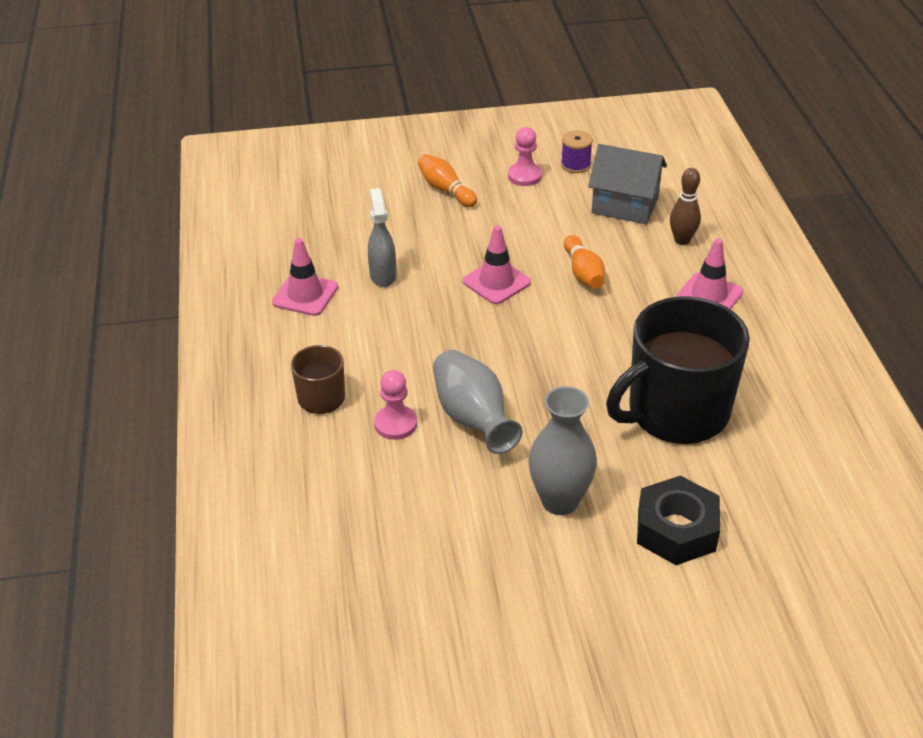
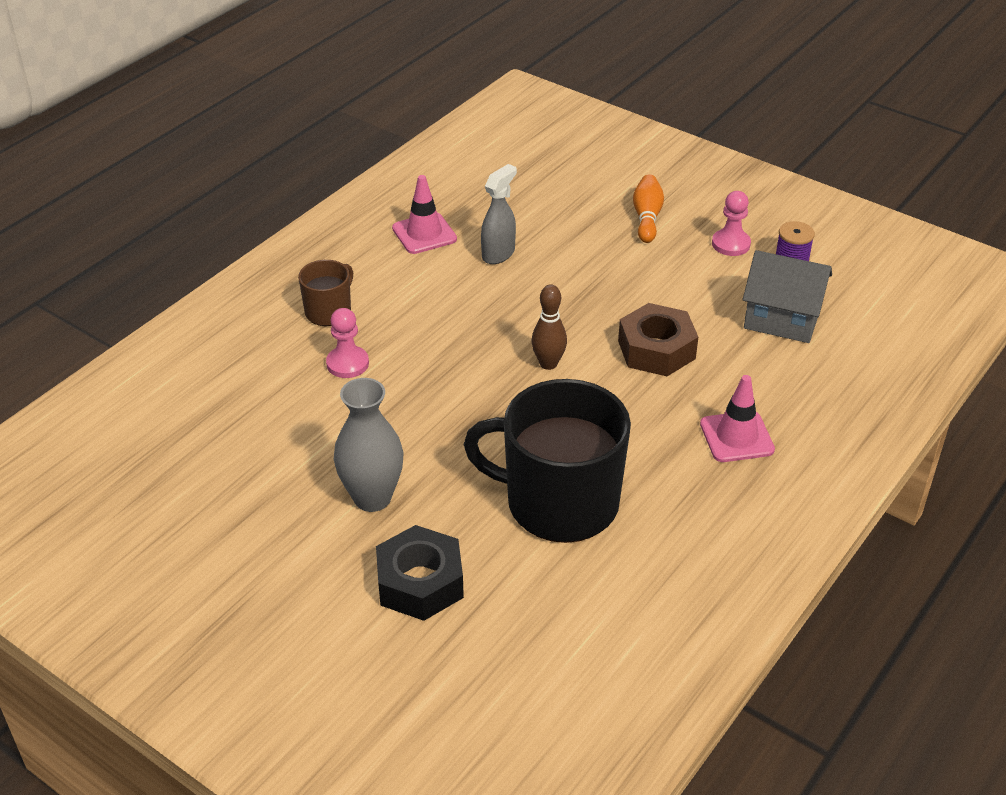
camera: 45 degrees right, 0 degrees up
(473, 418) = (403, 398): grey vase -> none
(496, 282) = (575, 312): pink traffic cone -> none
(583, 273) = (656, 350): orange bowling pin -> brown nut
(625, 205) = (782, 319): grey house -> grey house turned 45 degrees counterclockwise
(682, 240) = (787, 378): brown bowling pin -> brown bowling pin (548, 364)

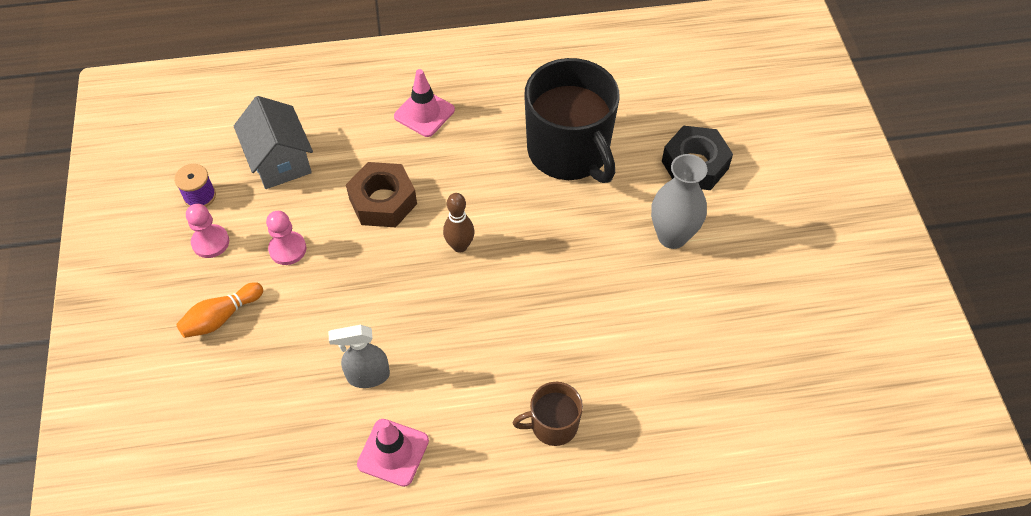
camera: 135 degrees left, 15 degrees up
(347, 364) = (588, 358): pink pawn -> pink pawn (287, 249)

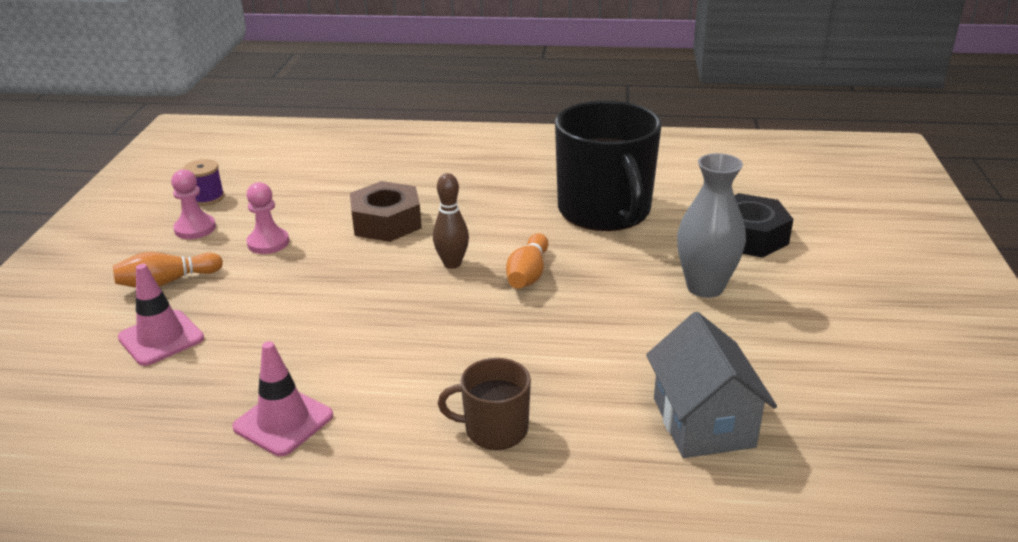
camera: 15 degrees right, 25 degrees down
(280, 161) = (299, 184): grey house -> grey house (703, 422)
(367, 376) = (293, 350): grey spray bottle -> none
(424, 113) = (461, 170): pink traffic cone -> pink traffic cone (161, 338)
(527, 247) = (528, 274): none -> orange bowling pin

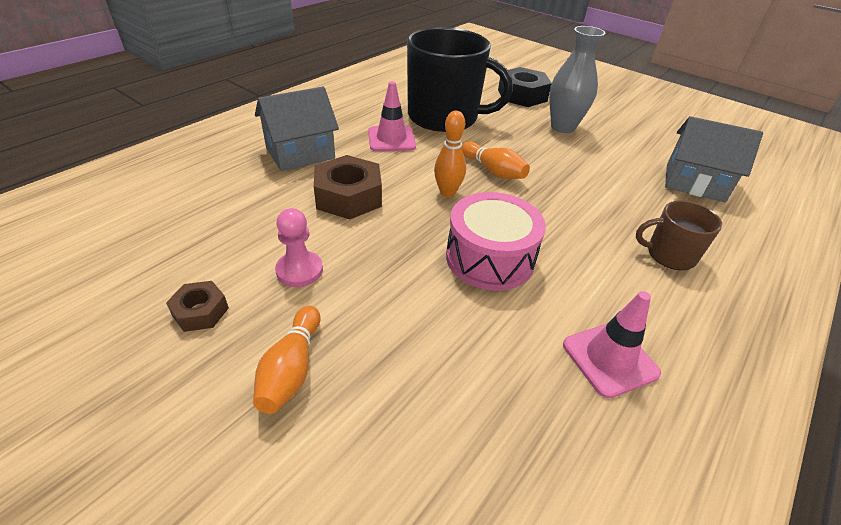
camera: 60 degrees left, 10 degrees up
(161, 338) = (406, 408): pink traffic cone -> pink traffic cone (391, 139)
(195, 229) = (200, 311): pink pawn -> brown nut
(207, 198) = (142, 281): purple spool -> none
(369, 319) = (490, 258): none -> pink drum
(426, 176) = (300, 153): none -> grey house
(452, 263) = (447, 193): brown bowling pin -> orange bowling pin
(494, 429) = (669, 255): brown mug -> brown mug turned 60 degrees clockwise

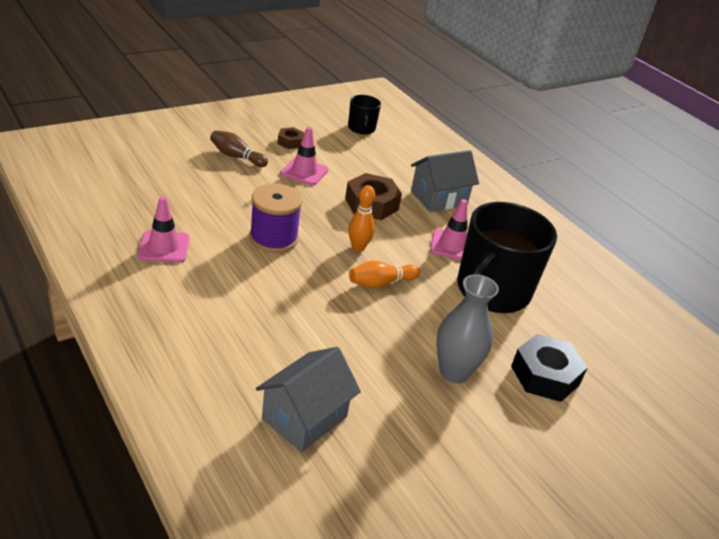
camera: 105 degrees right, 5 degrees down
(115, 240) = (361, 128): none -> black mug
(291, 369) = (236, 156): orange bowling pin -> brown bowling pin
(299, 270) = (304, 172): pink pawn -> pink traffic cone
(300, 153) = (439, 198): grey house -> grey house turned 75 degrees clockwise
(490, 258) = (273, 238): pink drum -> purple spool
(669, 255) = (221, 327): brown mug -> none

